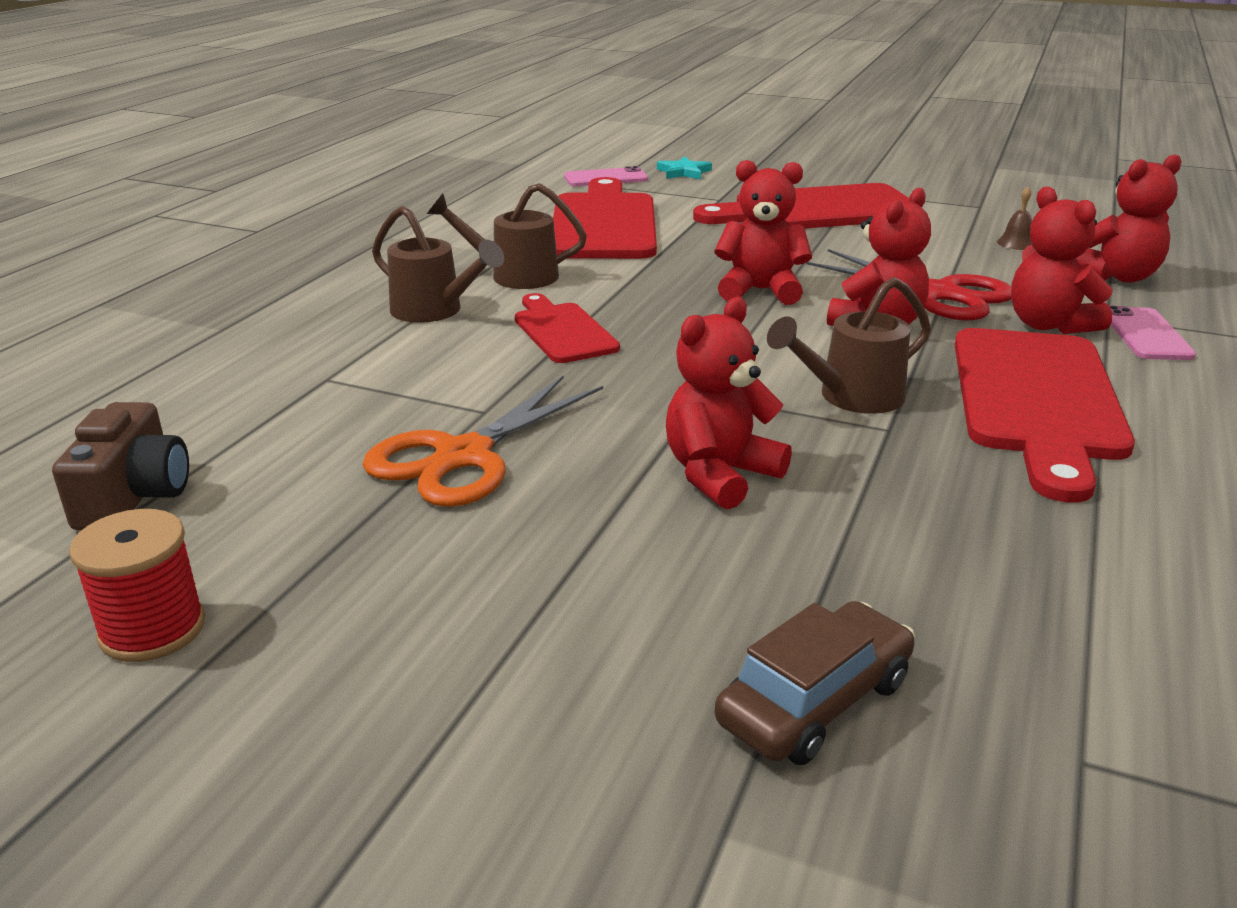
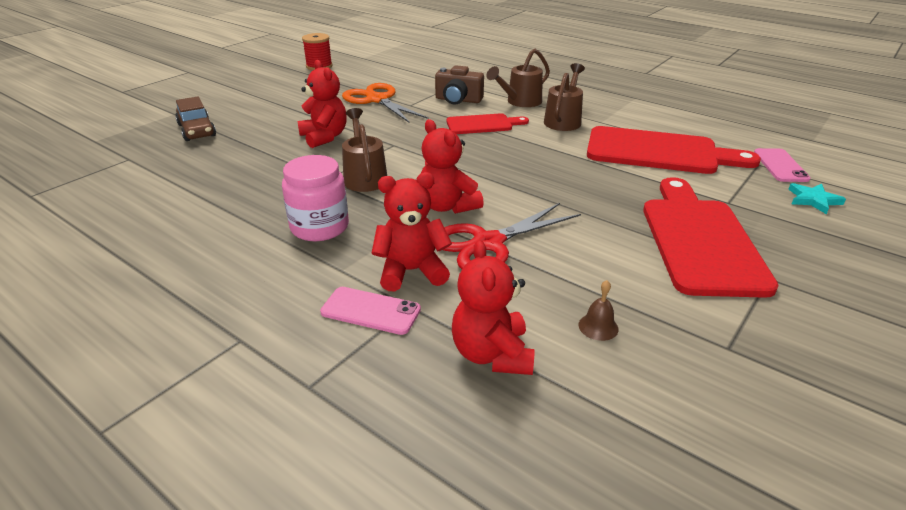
camera: 105 degrees right, 5 degrees up
(135, 496) = (389, 62): brown camera -> brown camera (458, 100)
(760, 291) = (518, 181): red teddy bear -> none
(1036, 400) = (319, 227): red cutting board -> pink jar

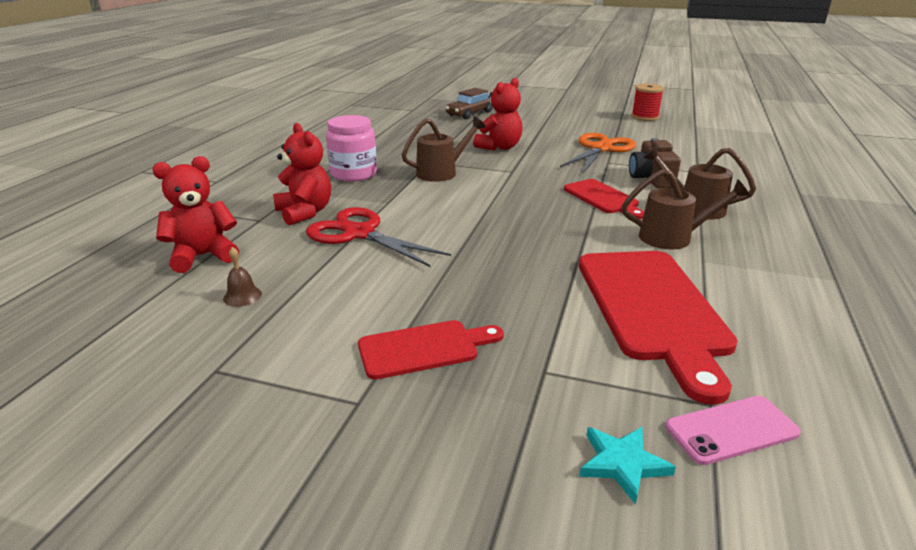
camera: 70 degrees right, 5 degrees down
(370, 311) = (251, 208): pink phone -> none
(448, 206) = (413, 209): red teddy bear -> none
(700, 240) = (424, 349): red cutting board -> red cutting board, size x0.55

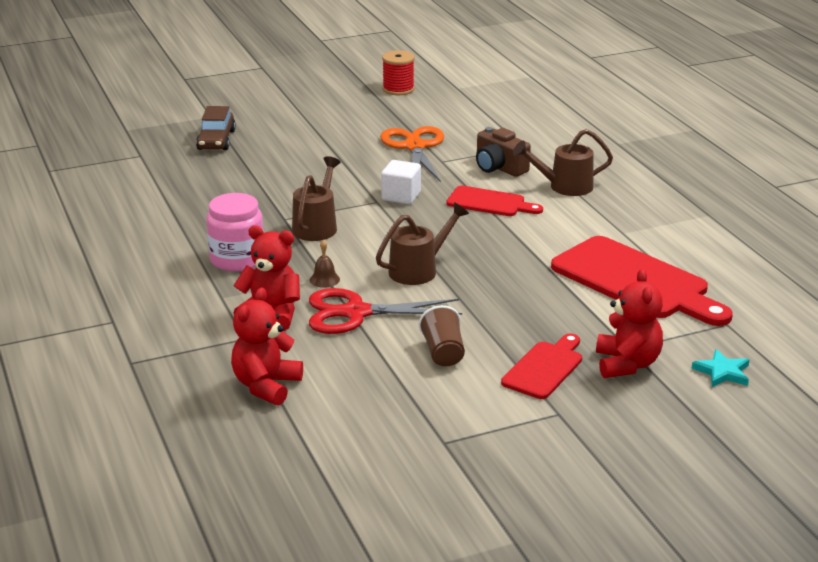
camera: 40 degrees left, 0 degrees up
(242, 296) = (364, 396): brown bell -> brown bell (324, 279)
(364, 291) = (443, 353): none -> brown cup
(499, 147) = (321, 177): red teddy bear -> red teddy bear (627, 364)
(536, 173) = (401, 196): none -> white cube
(673, 237) = (583, 220): brown watering can -> brown watering can (419, 270)
(731, 430) = (749, 332): pink phone -> none

